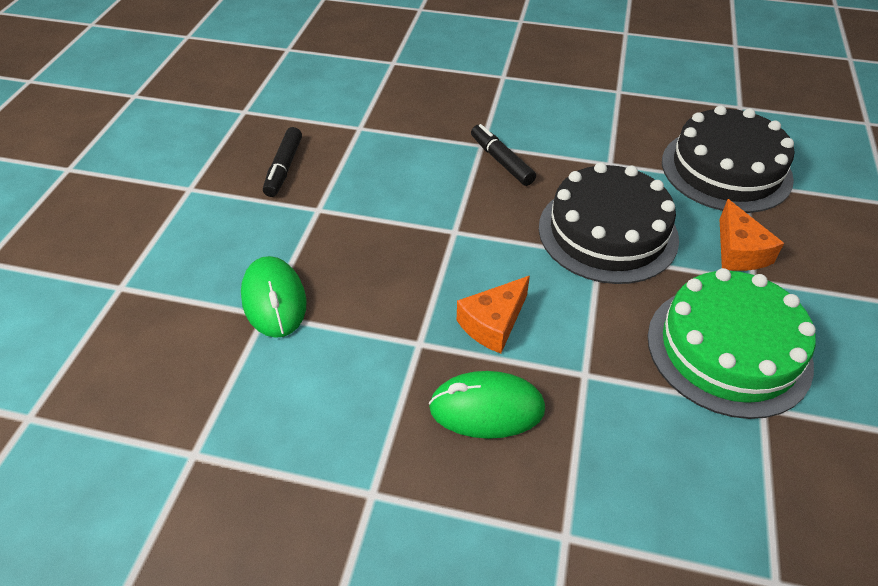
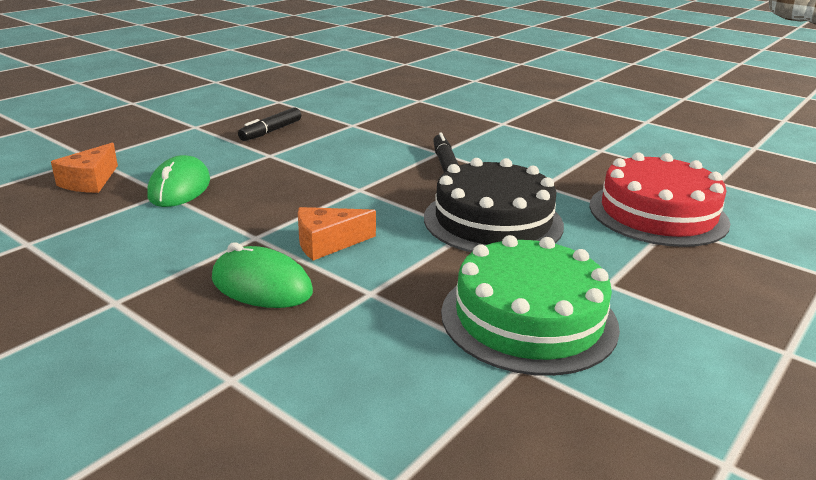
camera: 25 degrees right, 20 degrees down
(726, 170) = (657, 213): black cake -> red cake
(739, 251) = (613, 263): orange cheese -> orange cheese (90, 181)

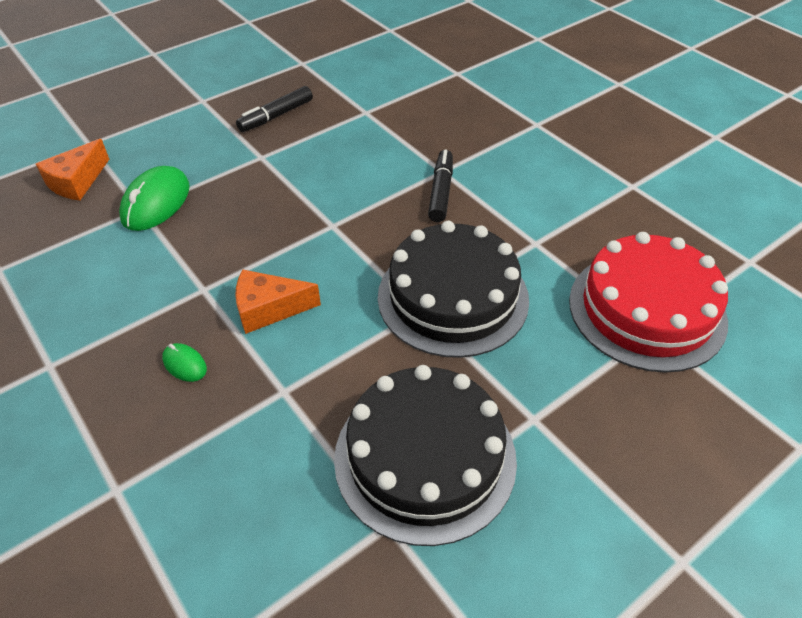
camera: 15 degrees right, 20 degrees up
(262, 286) = (185, 364): green mouse -> green mouse, size x0.50
(528, 318) = (425, 457): green cake -> black cake

